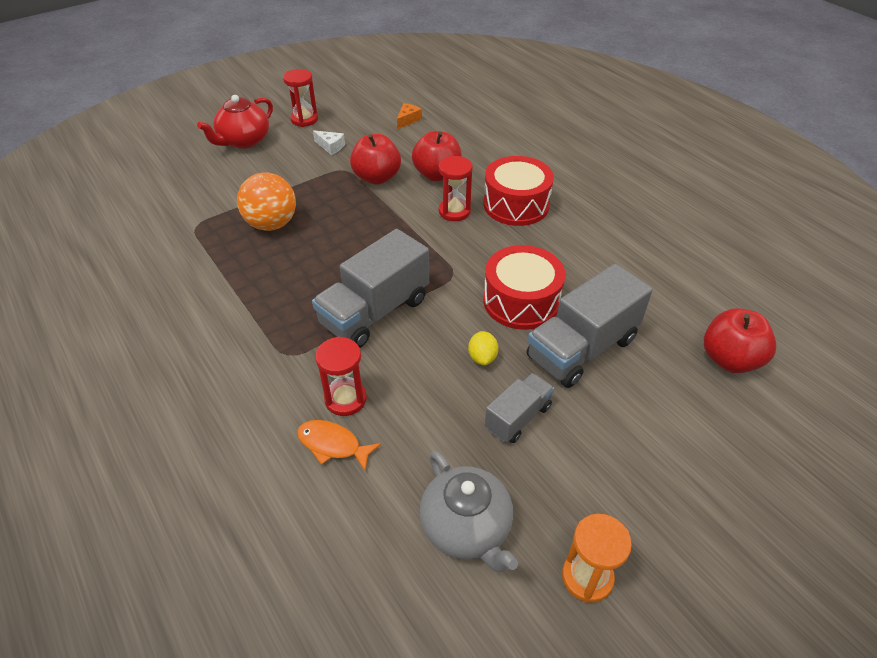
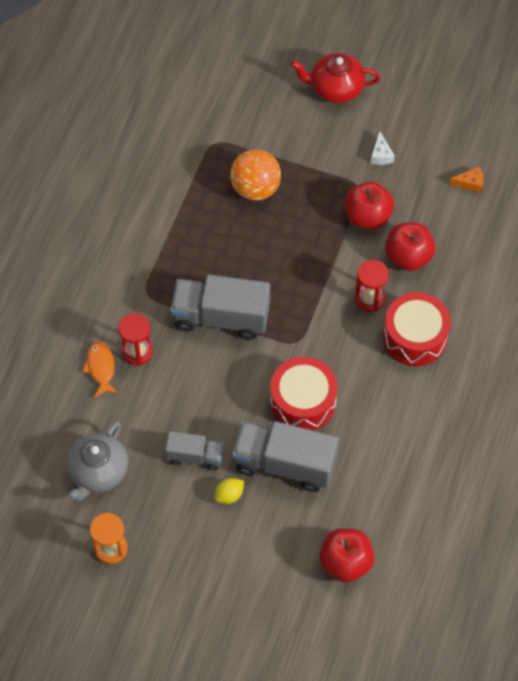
camera: 55 degrees right, 15 degrees up
(304, 119) = (402, 106): red hourglass -> none
(482, 357) = (230, 408): yellow lemon -> yellow lemon (229, 495)

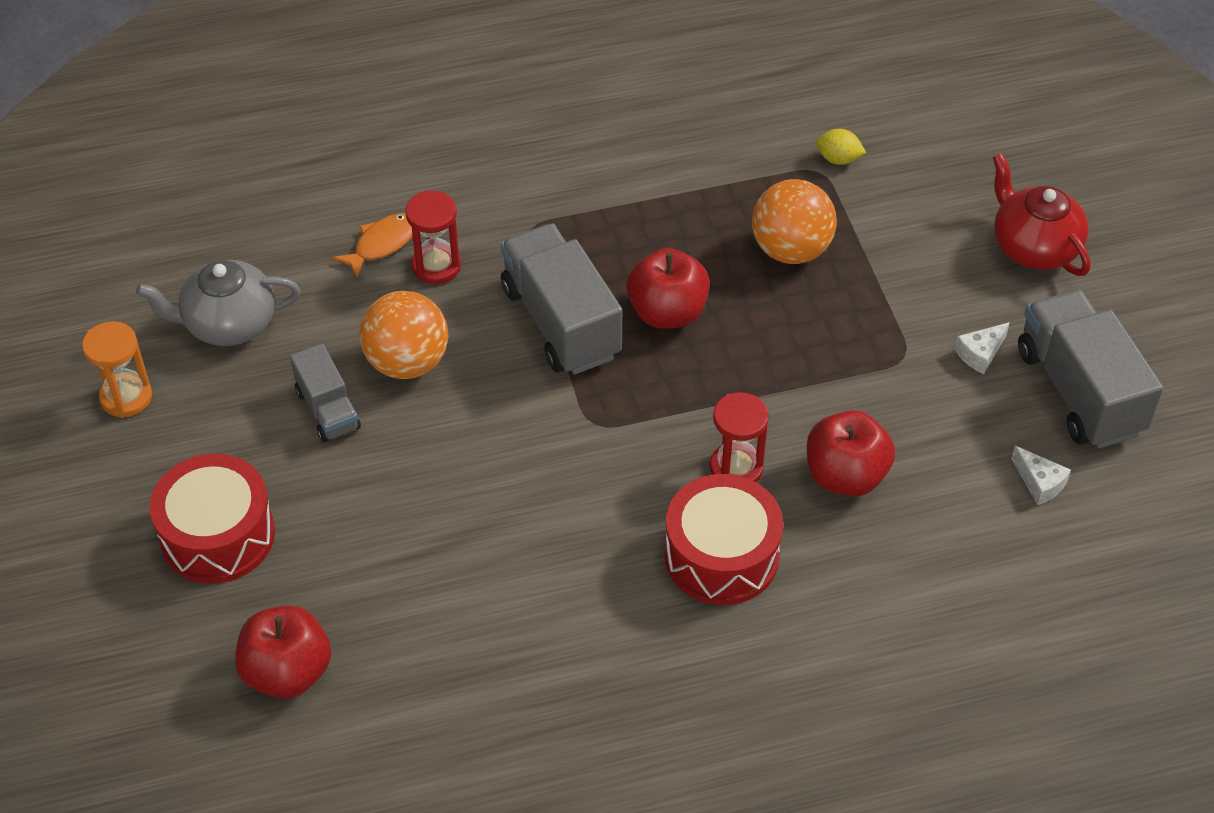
camera: 55 degrees right, 10 degrees down
(192, 402) = (407, 362): none -> orange ball
(229, 495) = (296, 479): yellow lemon -> yellow lemon (838, 159)
(284, 464) = (391, 514): grey truck -> grey truck (1079, 391)
(303, 402) = (506, 481): red drum -> red drum (217, 535)
(368, 217) = (865, 394): red apple -> red apple (667, 312)
(470, 183) = (1039, 483): orange cheese -> white cheese

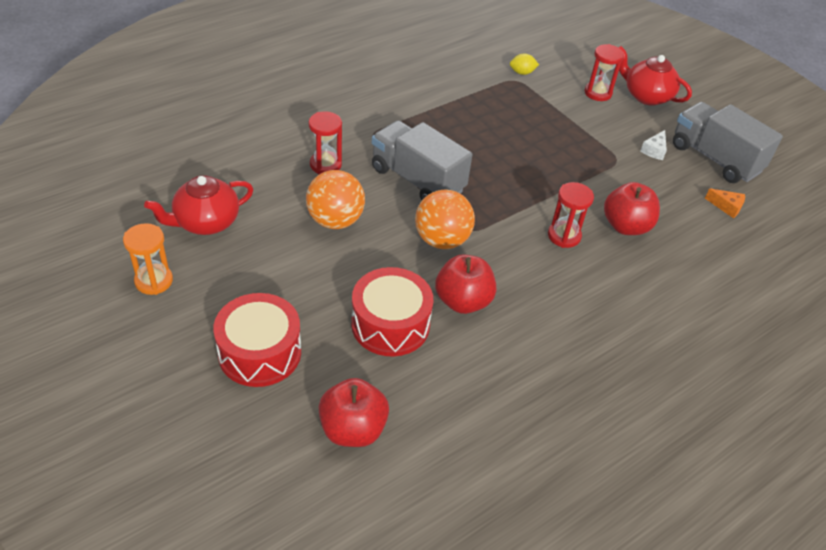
camera: 25 degrees left, 5 degrees down
(228, 323) = (206, 222): grey teapot -> red teapot
(328, 409) = (297, 258): grey truck -> none
(382, 244) = (285, 159): orange fish -> none
(667, 312) = (476, 163): red apple -> red apple (463, 301)
(721, 556) = (585, 285): red drum -> red drum (390, 324)
(791, 250) = (524, 119): orange ball -> orange ball (442, 240)
(949, 224) = (598, 93): none -> red hourglass
(1039, 483) = (726, 207): white cheese -> orange cheese

